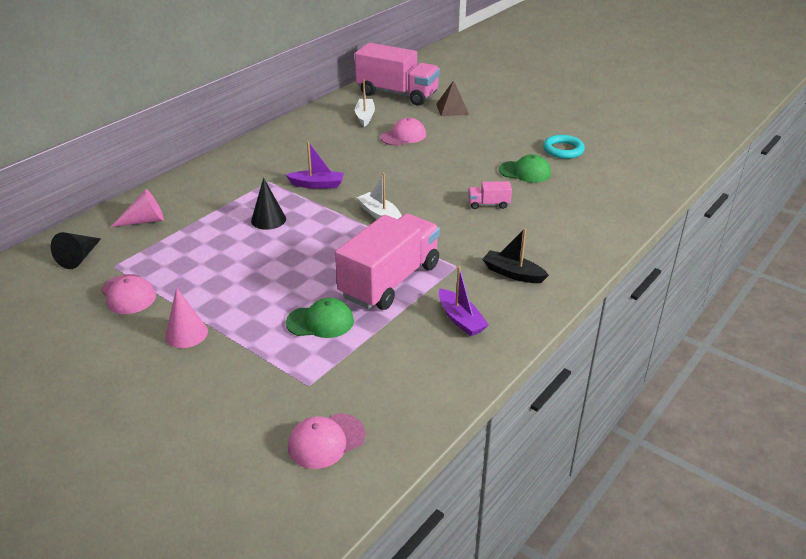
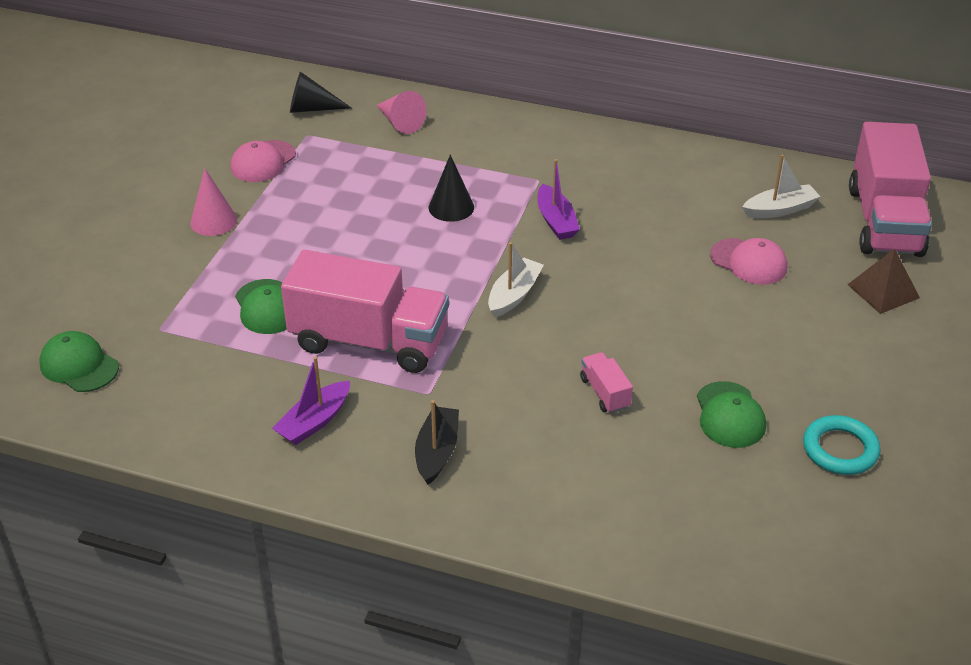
camera: 70 degrees right, 5 degrees up
(326, 441) = (79, 365): pink cap -> green cap

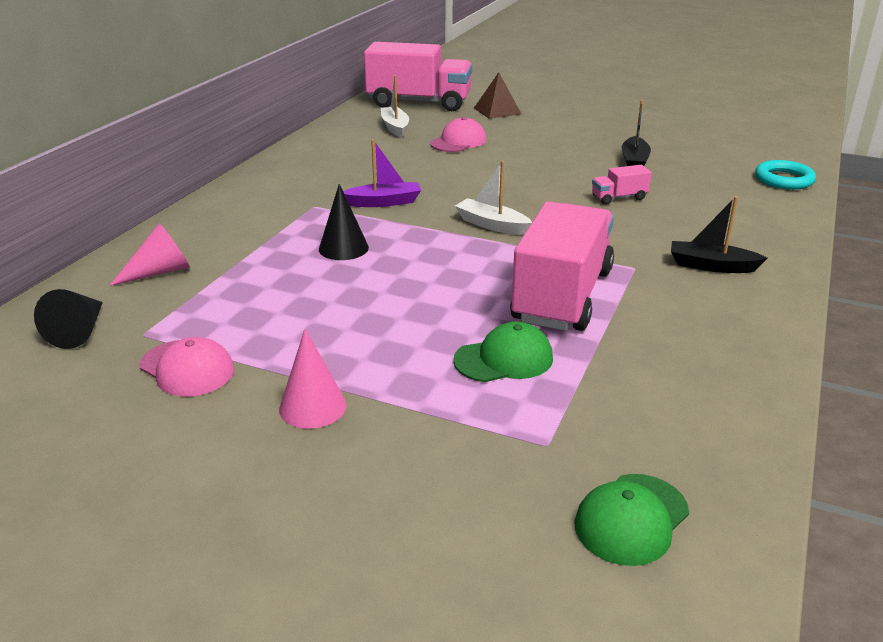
camera: 85 degrees left, 10 degrees down
(314, 422) = (691, 327): purple boat -> none
(730, 415) = (634, 161): green cap -> black boat
(840, 449) = (659, 136): turquoise ring -> turquoise ring (784, 179)

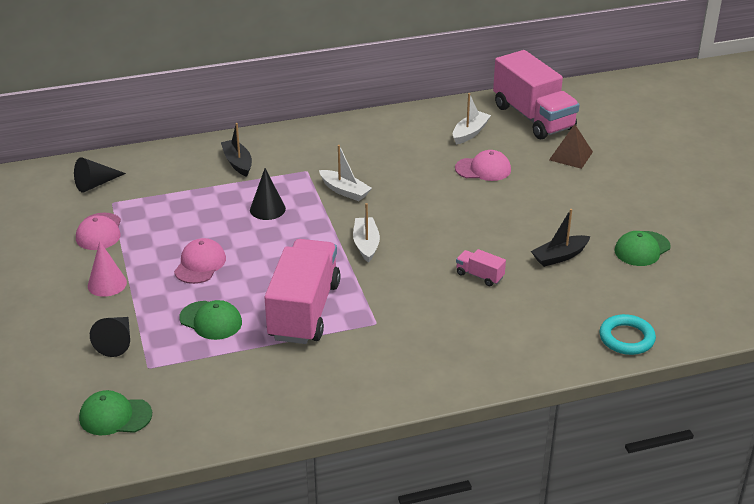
camera: 50 degrees right, 5 degrees up
(160, 272) = (172, 170): pink cone -> none
(379, 324) = (200, 264): none -> pink cap
(384, 202) = (345, 191): purple boat -> white boat
(456, 450) = (116, 342): none -> black cone
(562, 296) = (304, 311): pink truck -> pink truck turned 60 degrees counterclockwise
(664, 134) = (642, 249): none -> green cap
(711, 266) = (418, 353): black boat -> black boat (237, 163)

